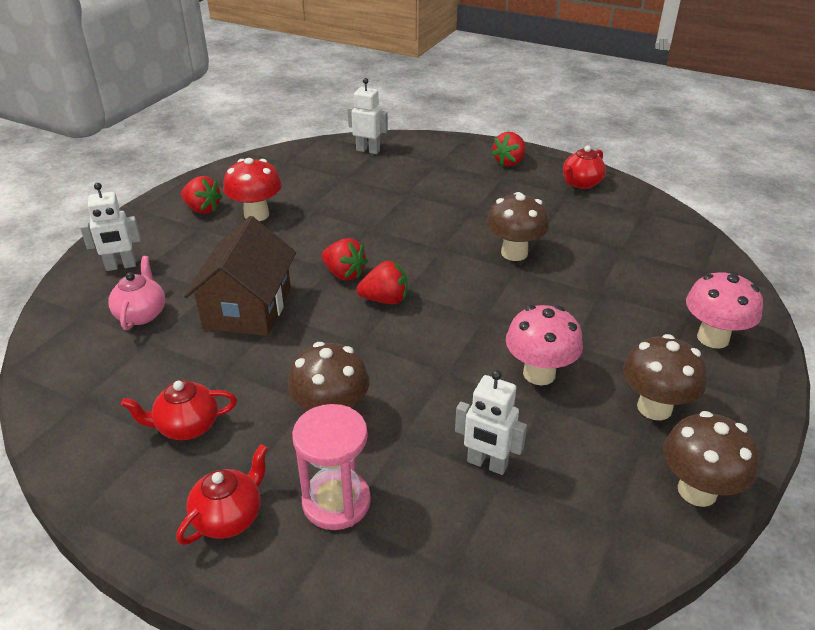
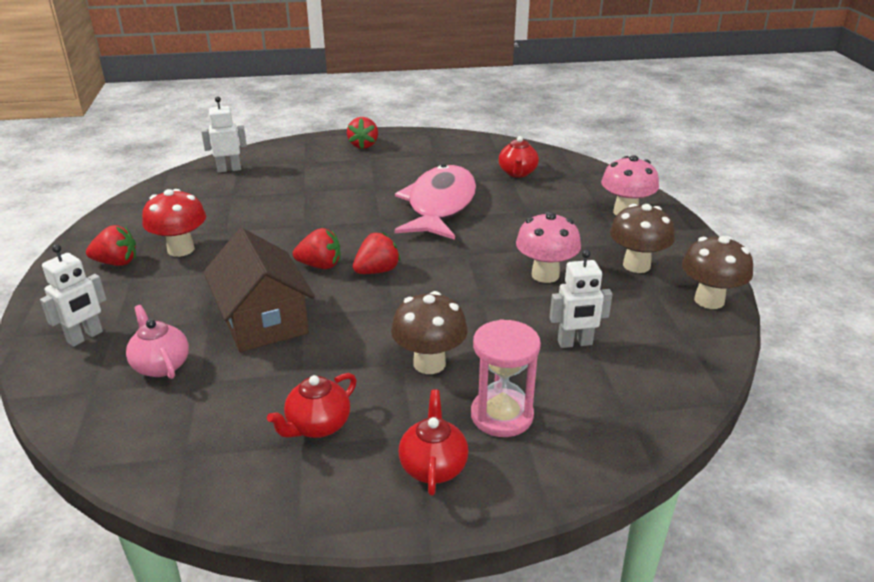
camera: 35 degrees left, 5 degrees down
(514, 253) = (439, 205): brown mushroom -> pink fish
(581, 183) = (435, 145): red teapot -> red teapot (517, 173)

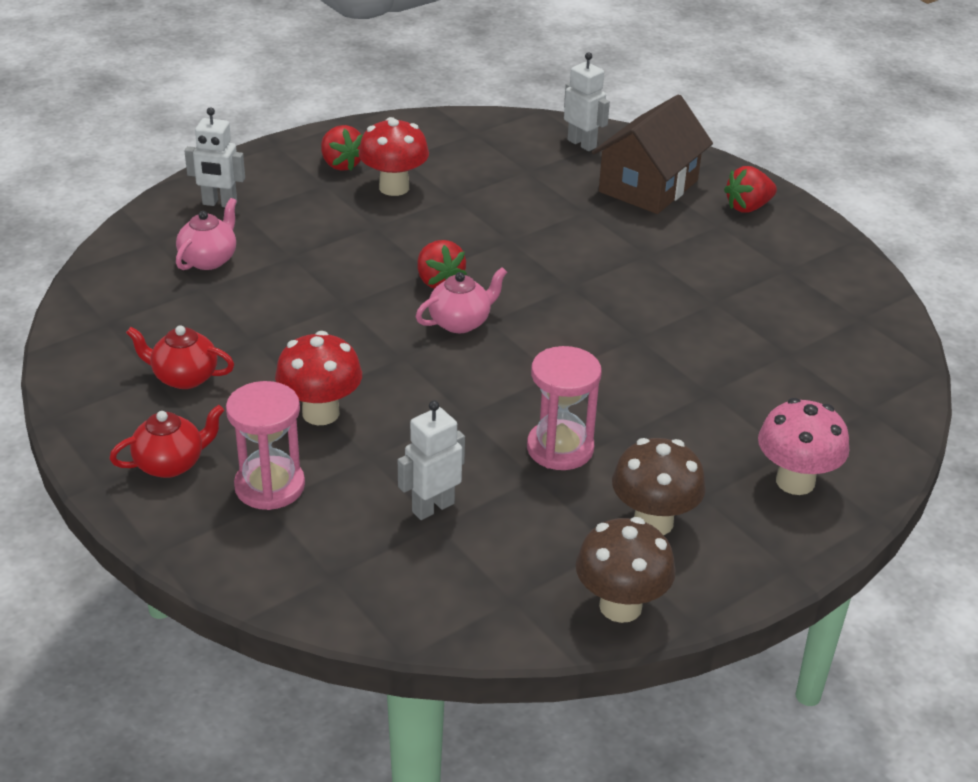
camera: 60 degrees right, 5 degrees up
(263, 321) = (314, 286): brown house -> brown house (648, 186)
(377, 271) = (460, 322): red strawberry -> pink teapot
(429, 363) = (321, 413): brown mushroom -> red mushroom
(439, 205) = (650, 317): pink fish -> none
(517, 173) = (810, 354): red teapot -> none
(545, 275) = (560, 448): pink mushroom -> pink hourglass
(575, 343) = (432, 507): white robot -> white robot turned 90 degrees clockwise

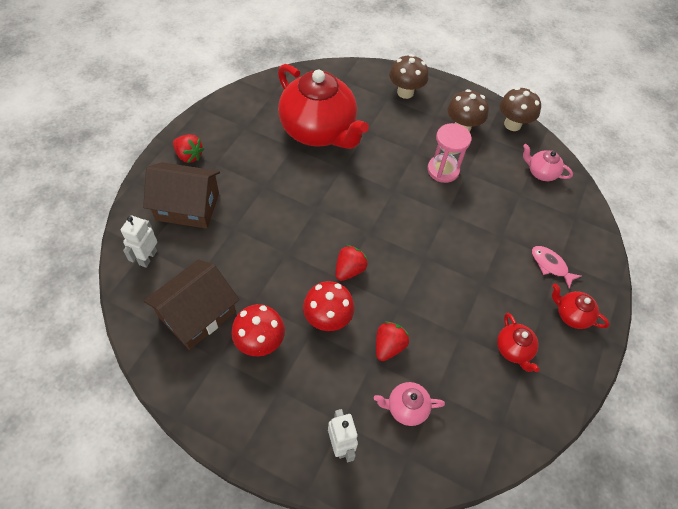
camera: 120 degrees left, 20 degrees up
(270, 486) = (550, 265): pink hourglass -> pink fish
(321, 413) = (490, 271): red mushroom -> red mushroom (327, 319)
(341, 164) = (246, 392): red strawberry -> red strawberry (388, 346)
(432, 507) = (512, 200): white robot -> none
(460, 322) = (379, 244): pink teapot -> pink teapot (541, 173)
(471, 157) = (197, 314): none -> brown house
(738, 339) = (319, 131): none -> red teapot
(795, 481) = (405, 92): pink mushroom -> brown mushroom

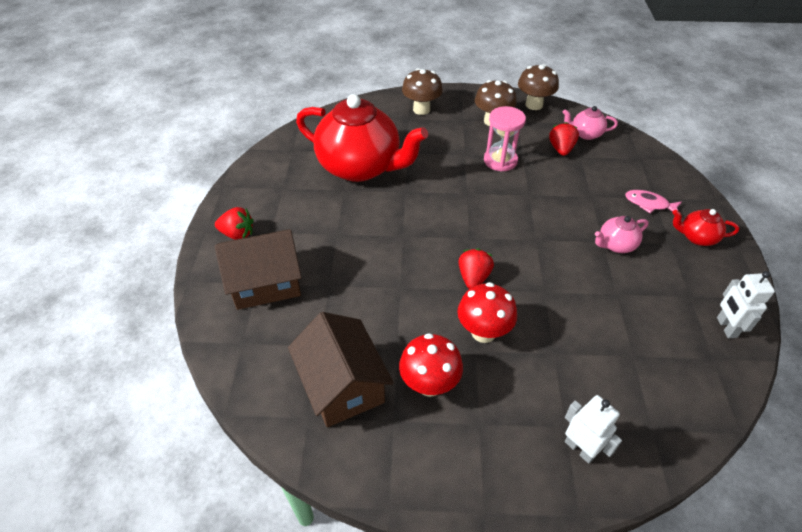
camera: 20 degrees left, 10 degrees down
(148, 257) = (250, 350): white robot -> white robot (726, 327)
(197, 314) = (342, 385): brown house -> brown house turned 45 degrees counterclockwise
(388, 346) = (559, 332): red strawberry -> red strawberry (561, 149)
(406, 408) = (616, 382): pink teapot -> pink teapot (615, 245)
(513, 349) = (672, 287): red teapot -> none

